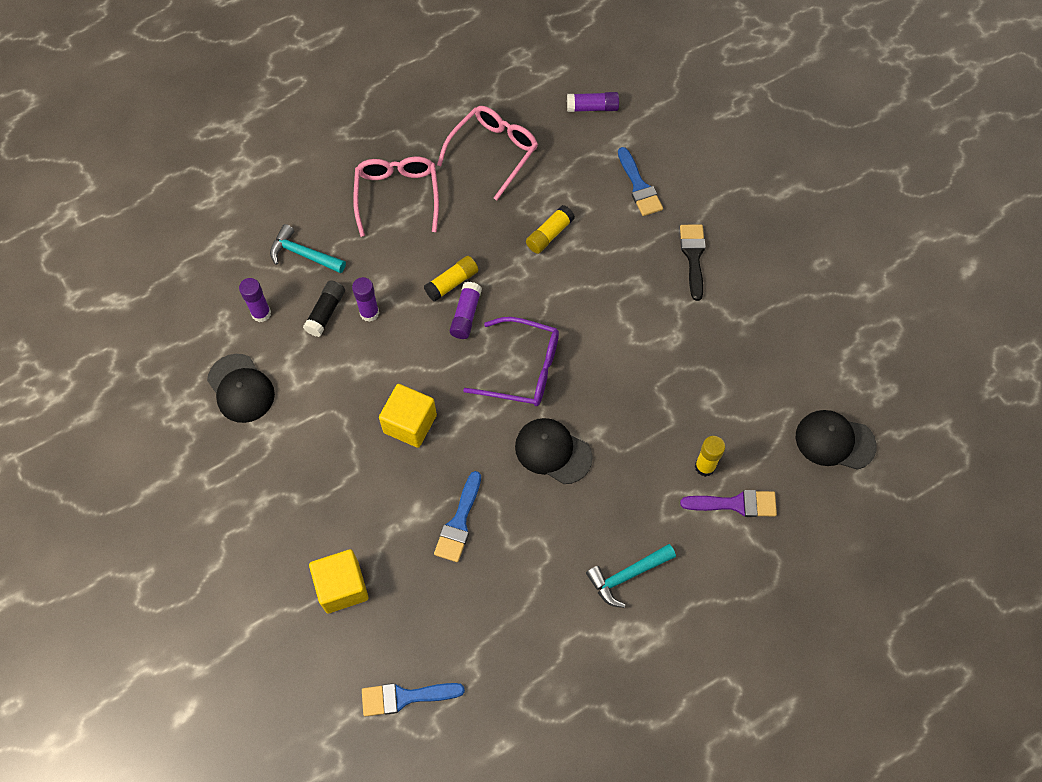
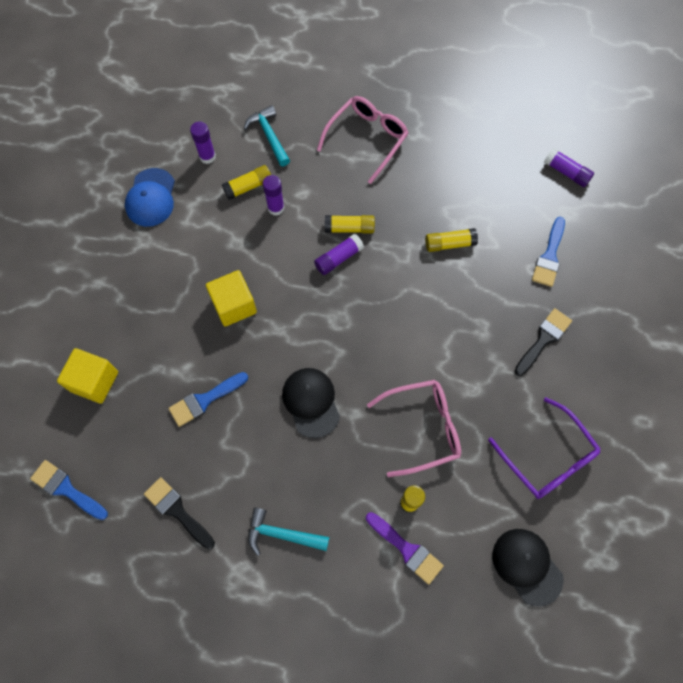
camera: 40 degrees right, 5 degrees up
(241, 388) = (151, 198): black cap -> blue cap
(326, 312) = (248, 186): black glue stick -> yellow glue stick
(493, 152) = (462, 155): pink glasses -> pink glasses (422, 428)
(522, 369) = (343, 327): purple glasses -> purple glasses (547, 457)
(522, 631) = (177, 511): none -> black brush

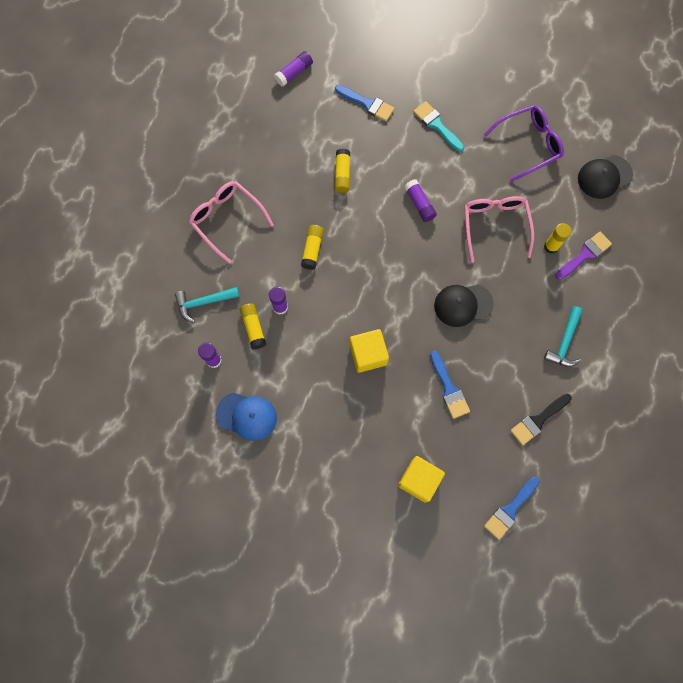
camera: 80 degrees left, 5 degrees up
(338, 258) = (339, 263): purple glue stick -> purple glue stick (419, 204)
(543, 339) = (437, 125): black brush -> turquoise brush

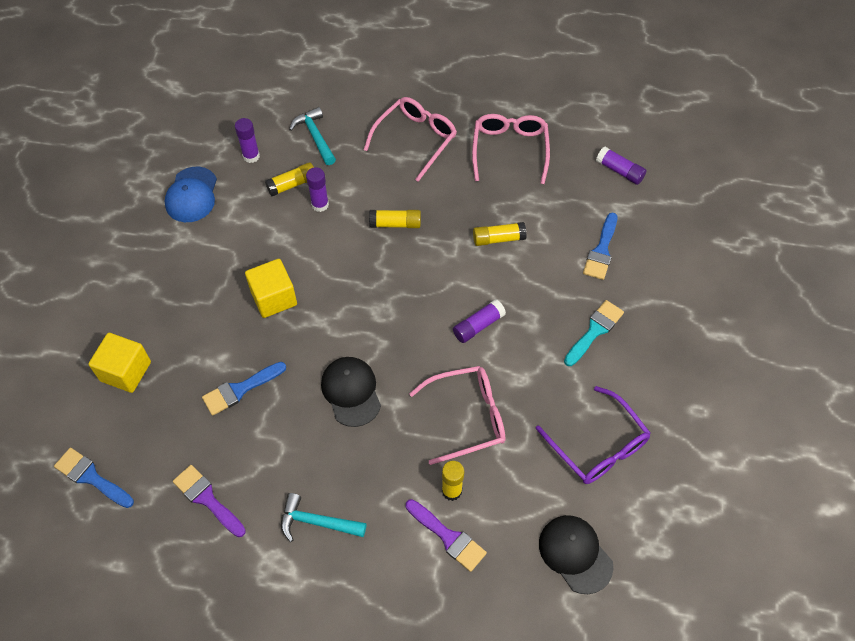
camera: 80 degrees right, 15 degrees down
(255, 148) = (509, 150): none -> pink glasses
(538, 420) = (207, 499): black brush -> purple brush

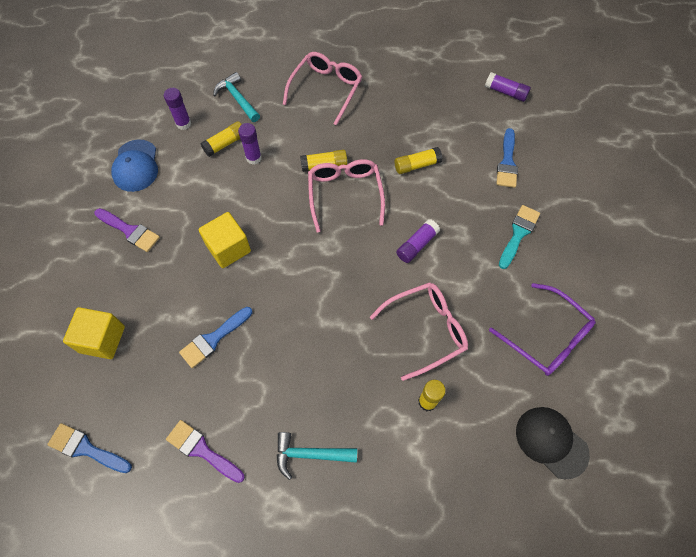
camera: 10 degrees left, 5 degrees up
(351, 392) = (316, 324): black cap -> none
(448, 537) = (434, 447): purple brush -> purple brush (130, 231)
(509, 150) = (409, 87): pink glasses -> pink glasses (345, 194)

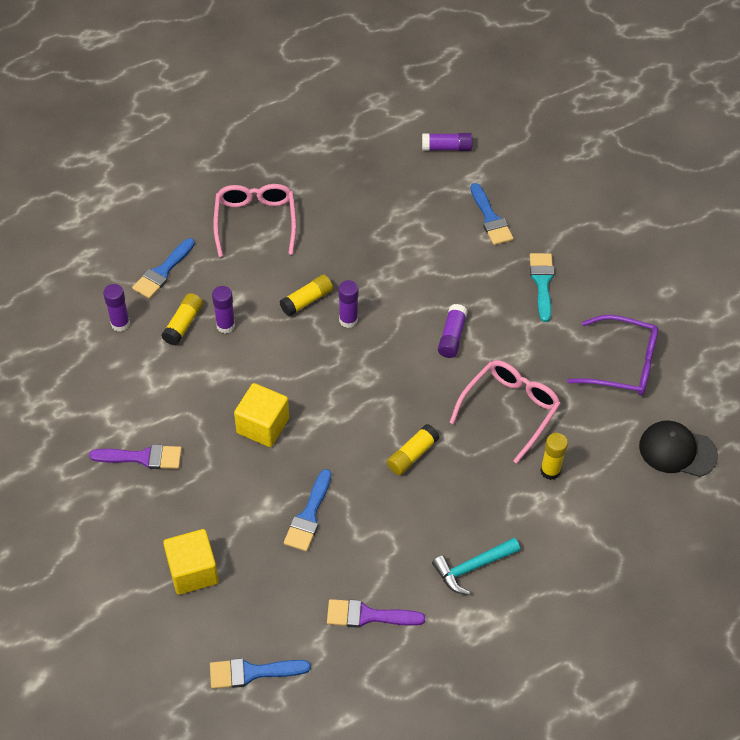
camera: 30 degrees left, 10 degrees down
(136, 166) = (98, 390): blue cap -> none
(237, 98) = (162, 272): turquoise hammer -> blue brush
(345, 194) = (348, 320): pink glasses -> purple glue stick
(417, 165) = (403, 259): yellow glue stick -> yellow glue stick (412, 455)

